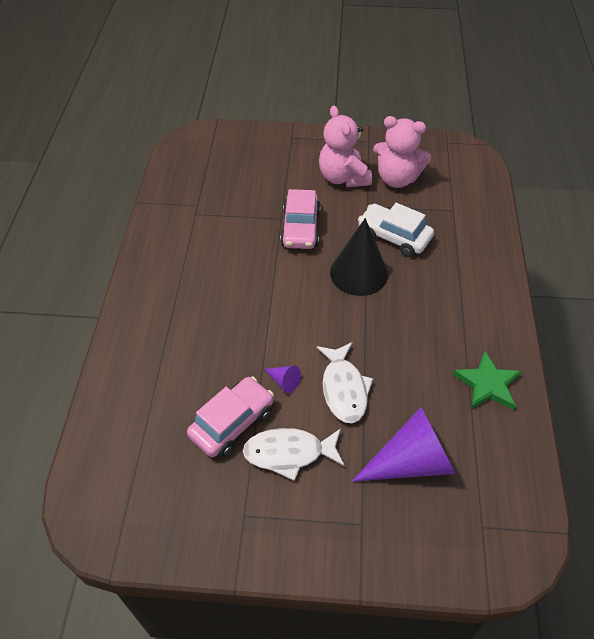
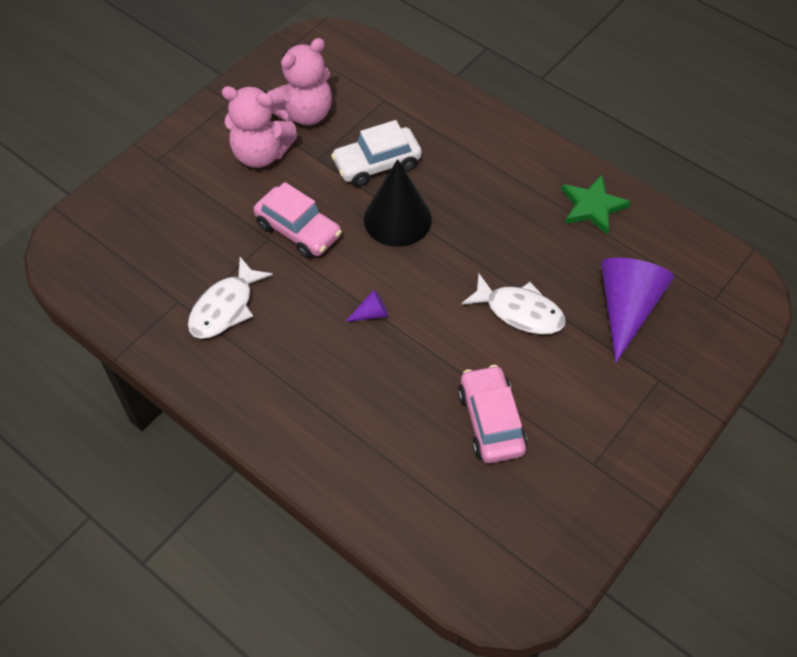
camera: 55 degrees left, 5 degrees up
(284, 381) = (476, 353): purple cone -> purple cone (371, 313)
(289, 453) = (555, 393): white fish -> white fish (225, 307)

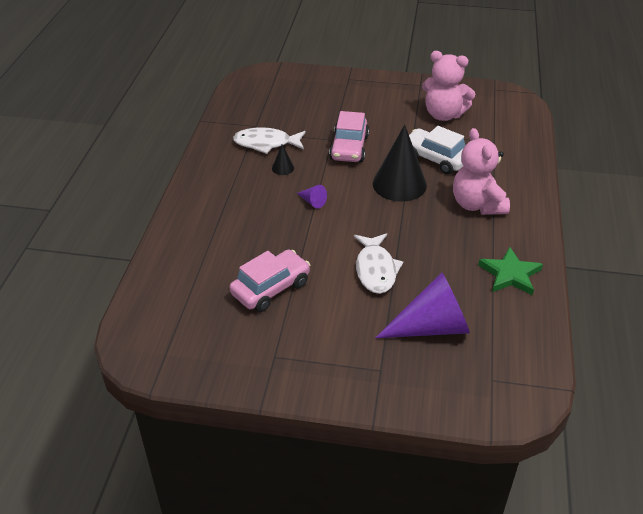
camera: 60 degrees right, 15 degrees down
(261, 154) = (393, 111): pink teddy bear -> pink teddy bear (477, 205)
(287, 313) = (283, 168): none -> black cone

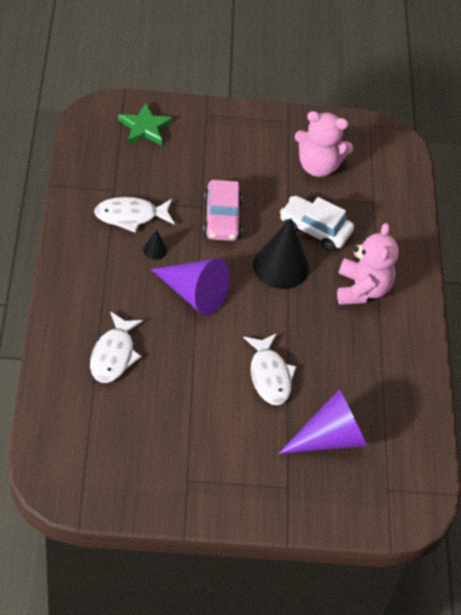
camera: 15 degrees left, 10 degrees up
(225, 245) = (113, 355): none -> white fish
(271, 288) = (170, 404): pink car -> none
(312, 202) = (194, 294): purple cone -> purple cone, size x2.34
(477, 205) = (362, 289): pink teddy bear -> pink teddy bear turned 150 degrees counterclockwise
(510, 274) = (399, 373): green star -> green star (145, 127)

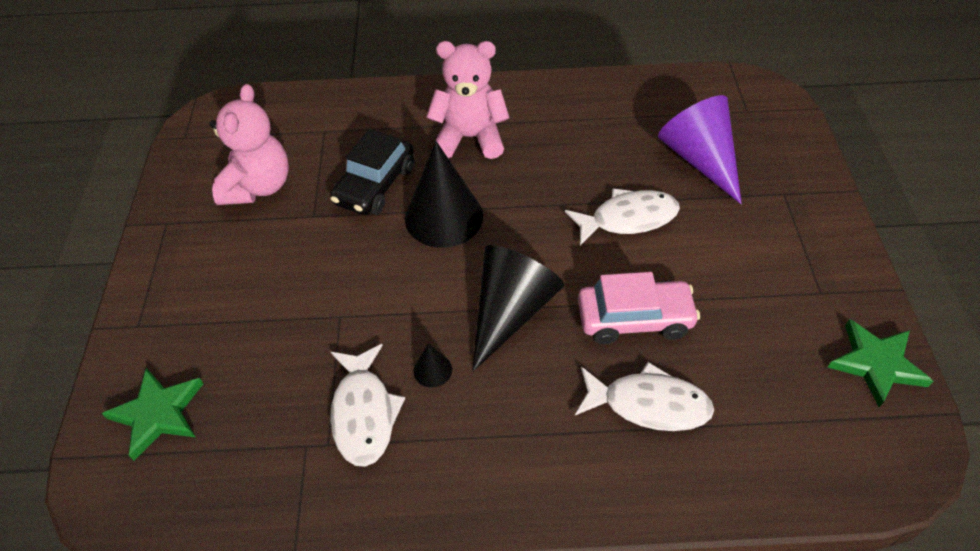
camera: 85 degrees left, 0 degrees up
(123, 493) = (876, 364): none -> green star
(194, 294) = (510, 311): purple cone -> black cone
(221, 218) = (362, 289): pink car -> pink car (634, 319)
(315, 229) = (375, 185): white car -> black car

